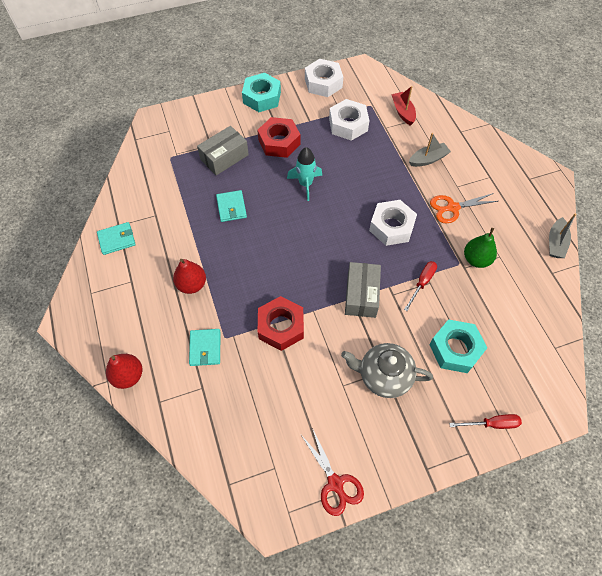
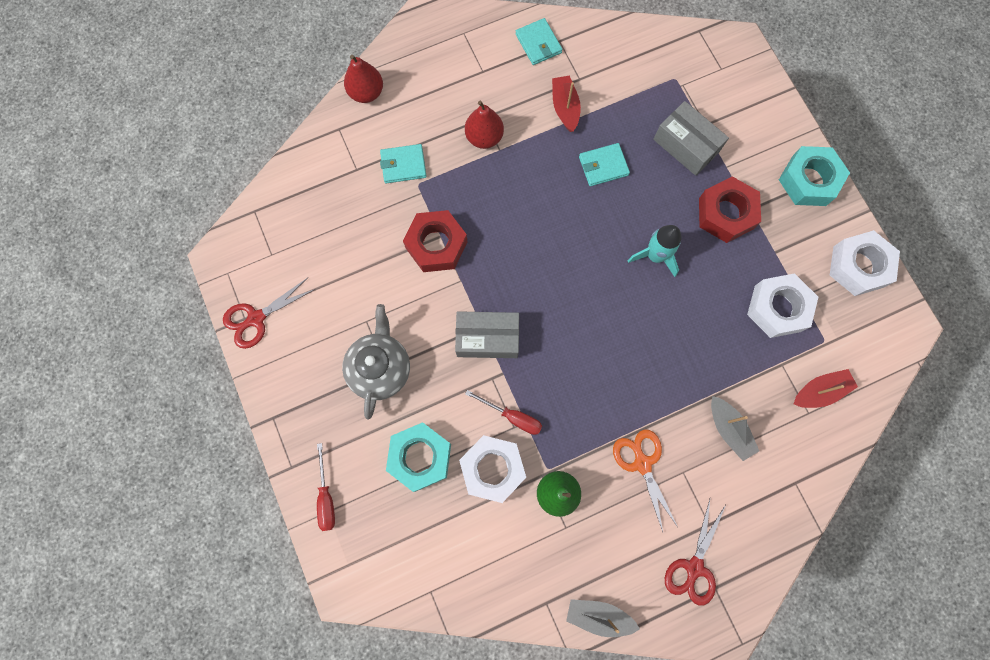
camera: 85 degrees right, 15 degrees up
(178, 227) = (565, 108): none -> red boat
(391, 227) = (598, 375): white nut -> white nut (492, 469)
(518, 188) = (694, 568): none -> red scissors

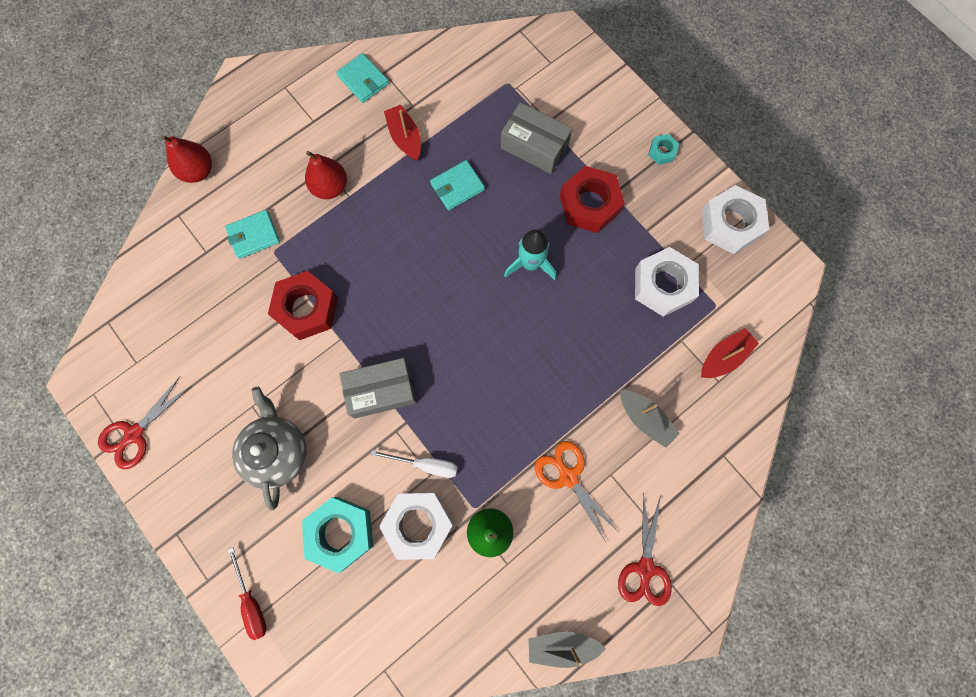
camera: 15 degrees left, 0 degrees up
(512, 416) = (425, 464): red screwdriver -> white screwdriver
(808, 180) = (662, 152): turquoise nut -> turquoise nut, size x0.48

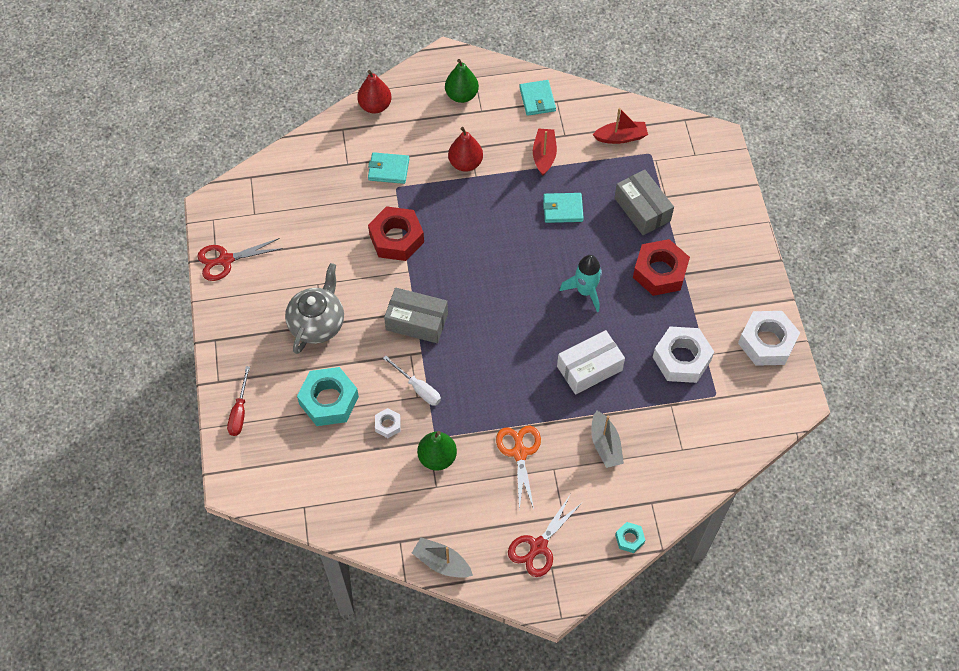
camera: 30 degrees right, 15 degrees down
(283, 114) = (461, 95): none -> green pear
(418, 524) = (388, 425): white nut -> white nut, size x0.48
(582, 345) = (589, 368): none -> white box
(662, 152) = (744, 262): turquoise nut -> turquoise nut (629, 539)
(724, 357) = (697, 434): red boat -> red boat (621, 137)

